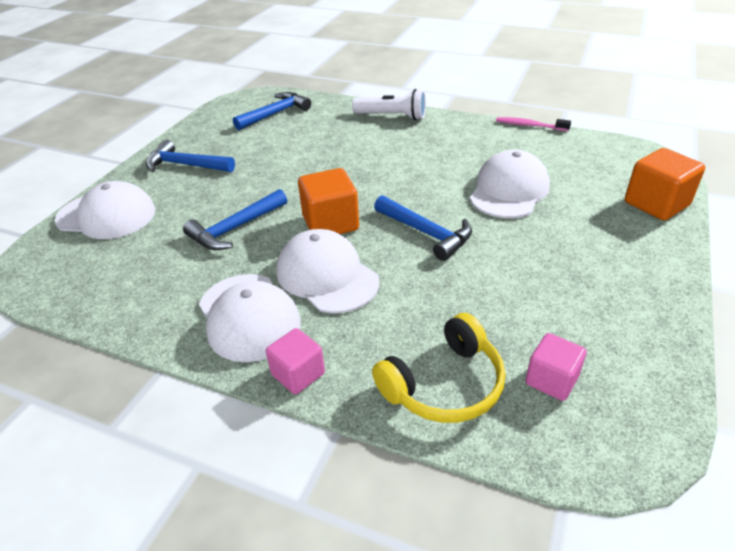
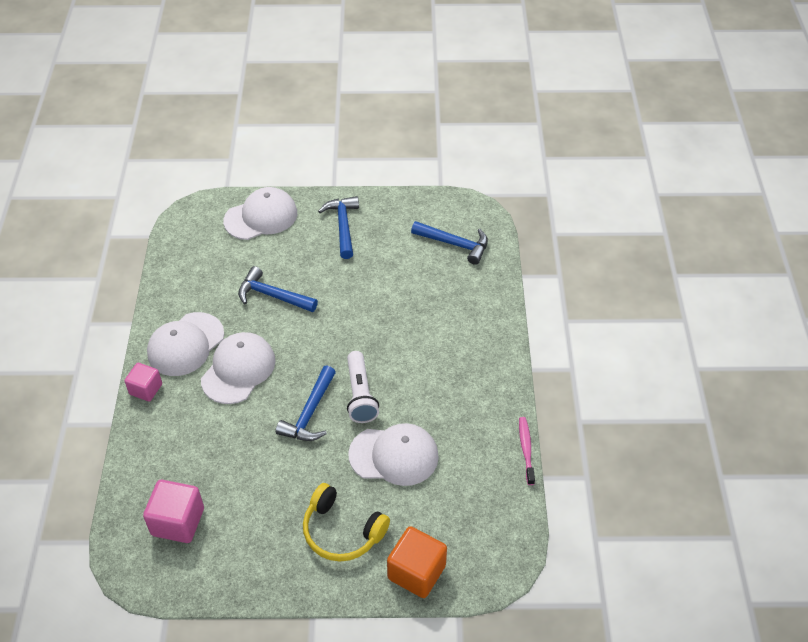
camera: 65 degrees right, 10 degrees up
(106, 215) = (261, 217): white cap -> white cap turned 105 degrees counterclockwise
(330, 223) = (300, 349): orange cube -> none
(392, 116) = (491, 332): white flashlight -> white flashlight (360, 394)
(444, 385) = (158, 465): yellow headphones -> yellow headphones (342, 531)
(551, 380) = (178, 521): pink cube -> pink cube, size x1.56

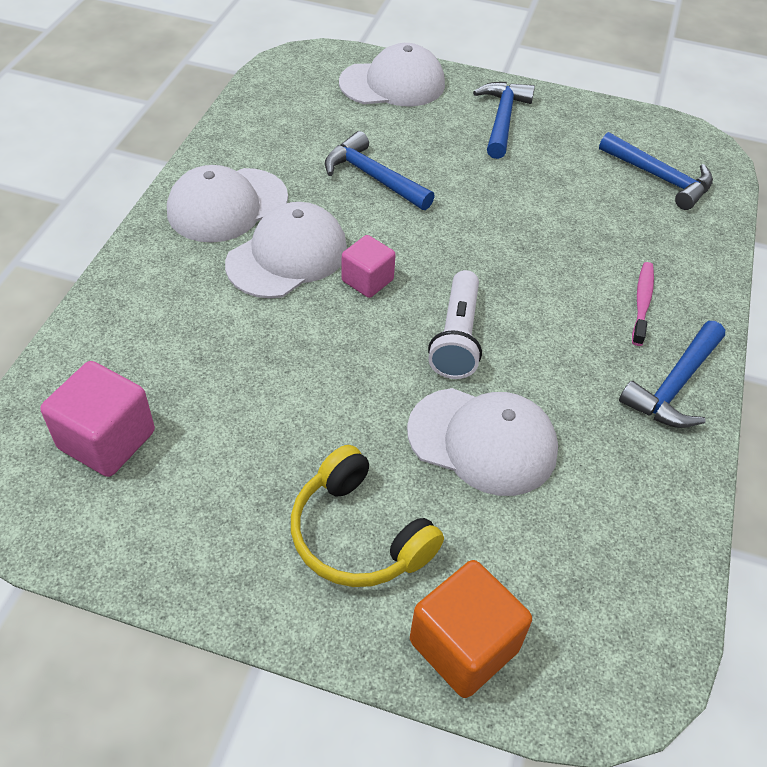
camera: 15 degrees right, 0 degrees up
(146, 389) = (146, 246): pink cube -> pink cube (367, 280)
(310, 413) = (370, 342): blue hammer -> blue hammer (674, 385)
(526, 449) = (710, 496): pink toothbrush -> pink toothbrush (642, 302)

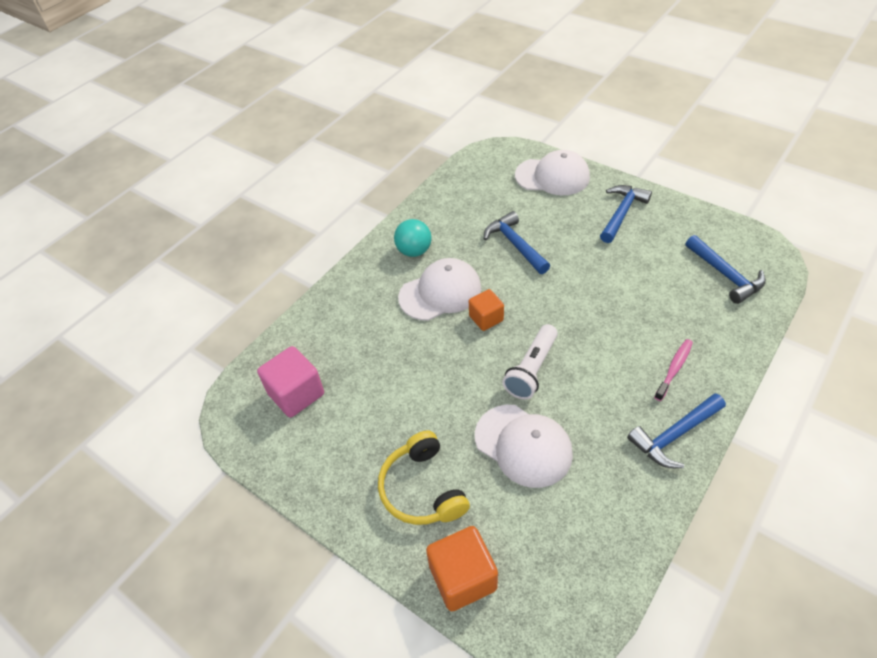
camera: 25 degrees right, 0 degrees up
(227, 205) = (414, 251): white cap -> turquoise ball
(367, 280) = (486, 318): pink cube -> orange cube

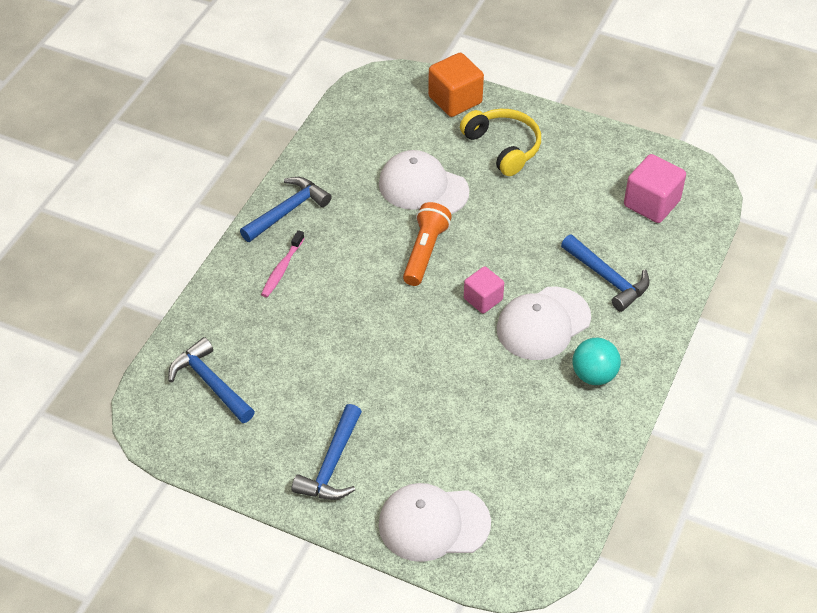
camera: 165 degrees right, 0 degrees up
(486, 318) = (483, 299): orange cube -> pink cube
(515, 244) = (468, 398): blue hammer -> blue hammer (607, 278)
(532, 369) = (425, 252): white flashlight -> orange flashlight

